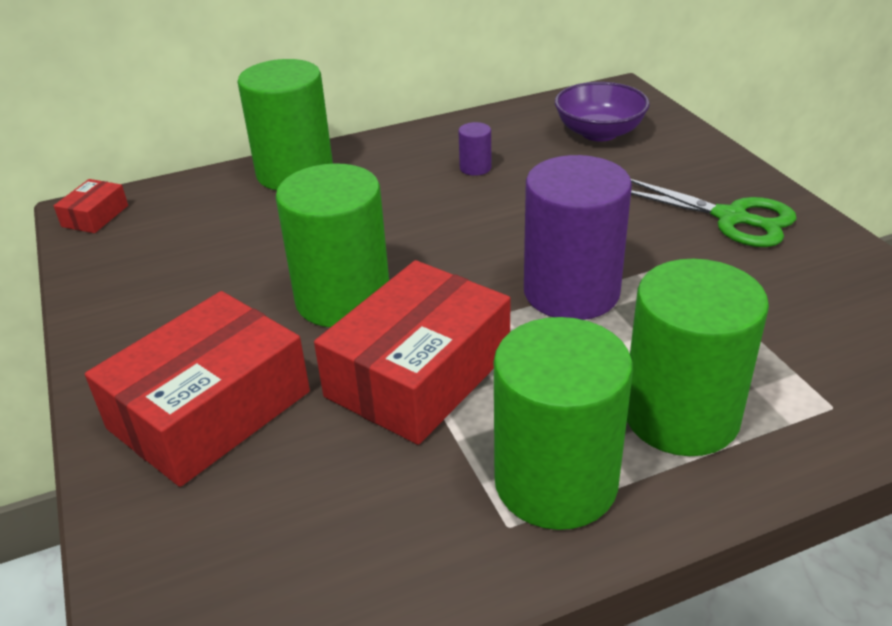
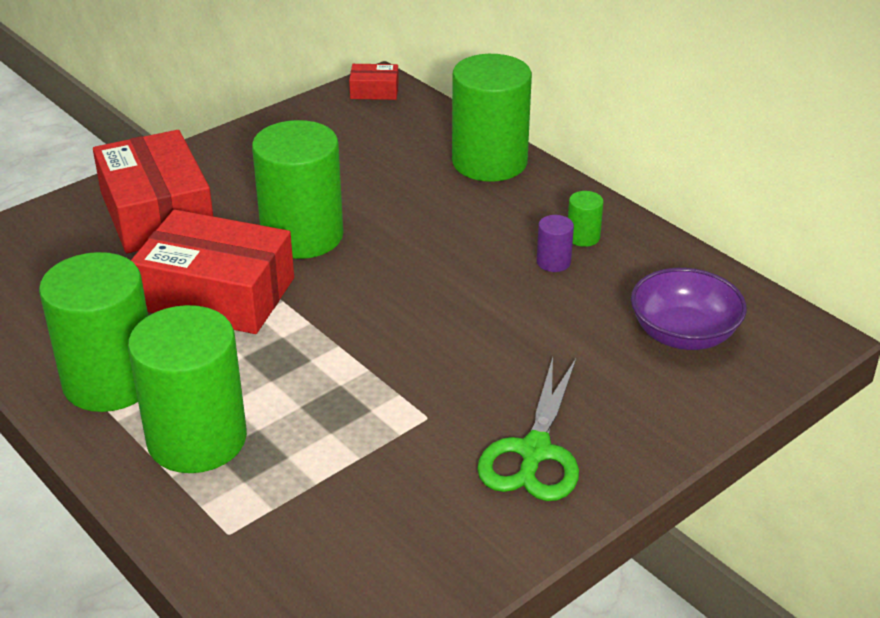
camera: 70 degrees right, 0 degrees up
(210, 410) = (157, 212): red box -> red box turned 45 degrees clockwise
(447, 149) = (583, 237): none -> green cylinder
(571, 292) = (354, 356): purple cylinder -> none

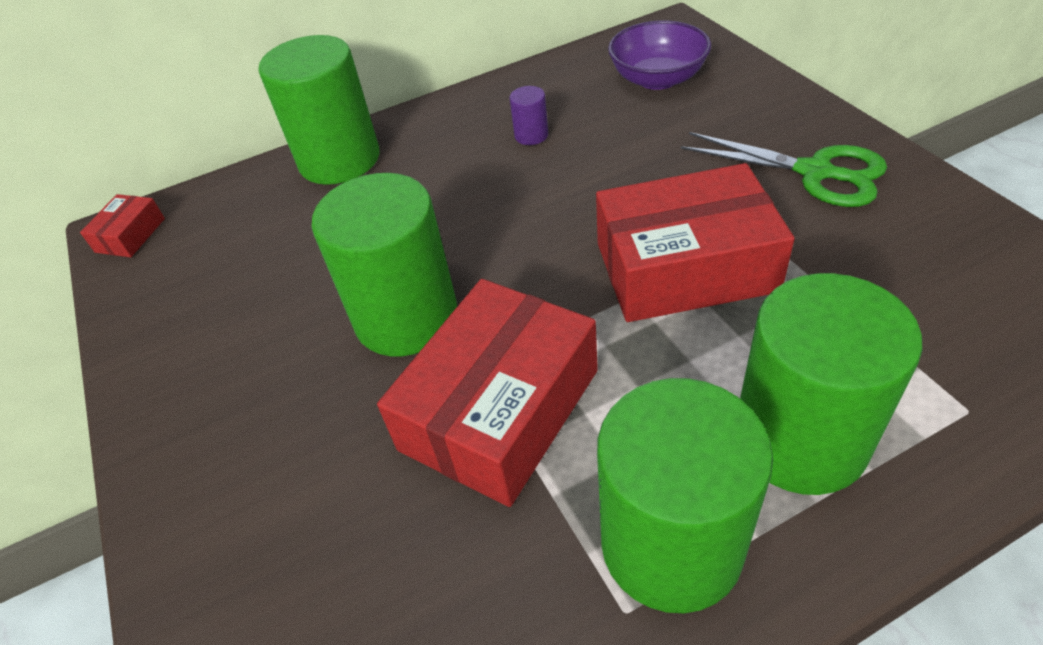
camera: 70 degrees left, 10 degrees up
(157, 212) = (272, 480): red box -> red box (685, 267)
(583, 237) = (498, 115): green cylinder -> none

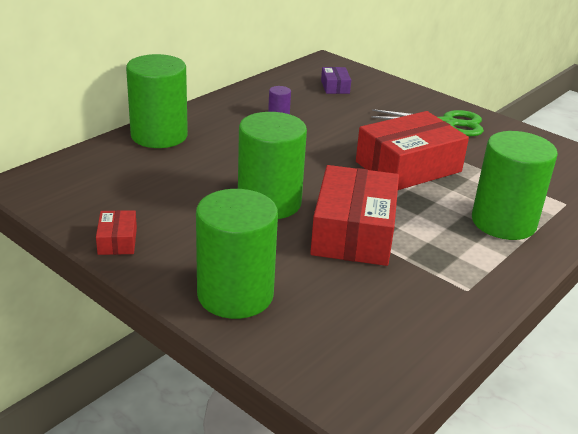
camera: 30 degrees left, 15 degrees down
(130, 235) = (35, 184): red box -> red box (117, 241)
(657, 79) = (335, 87): purple bowl -> purple box
(671, 544) = (472, 265): green cylinder -> green cylinder (235, 295)

